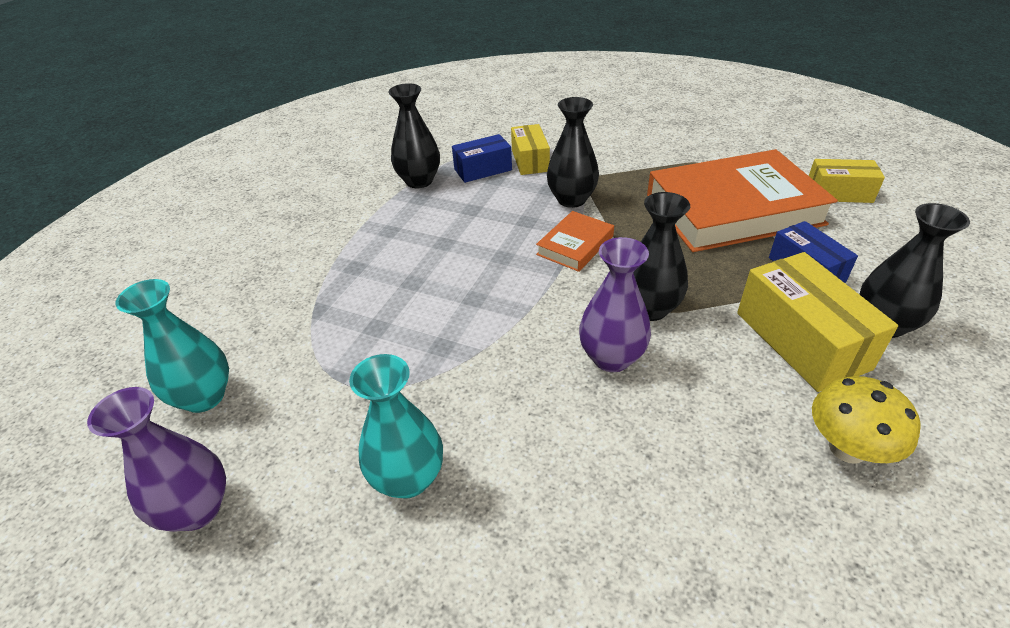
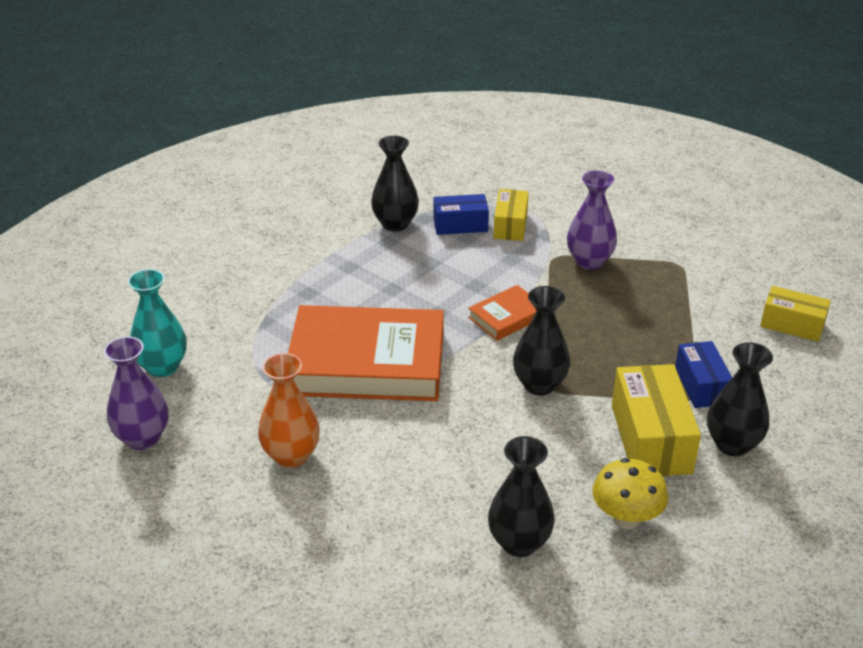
camera: 15 degrees right, 5 degrees down
(408, 478) = (291, 456): turquoise vase -> orange vase
(571, 199) = (528, 274): black vase -> black vase (519, 543)
(611, 358) = (484, 414): purple vase -> purple vase (589, 261)
(733, 209) = (675, 317): orange book -> orange book (367, 363)

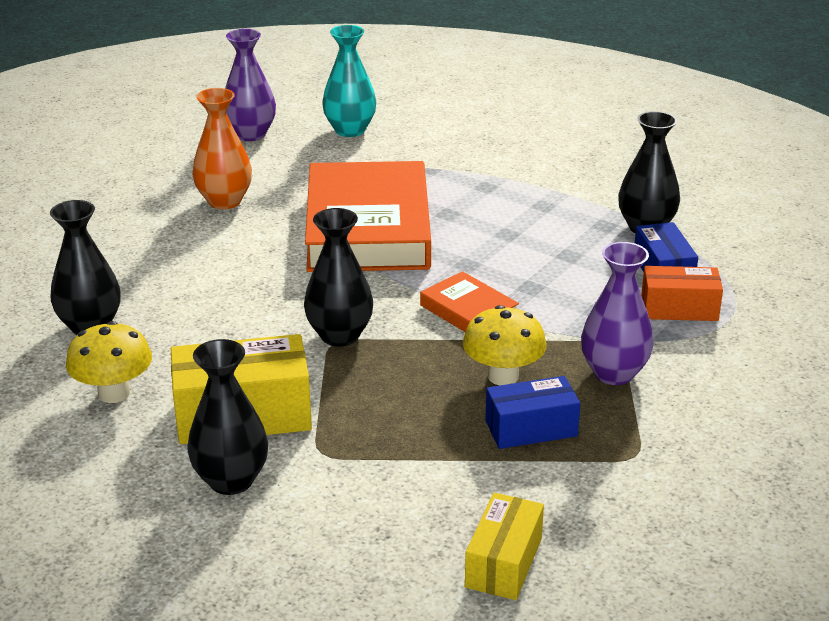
camera: 85 degrees right, 5 degrees down
(510, 225) = (679, 309): yellow box -> orange box
(594, 308) = (503, 376): none -> yellow mushroom
(701, 386) = (347, 461): blue box -> blue box (531, 428)

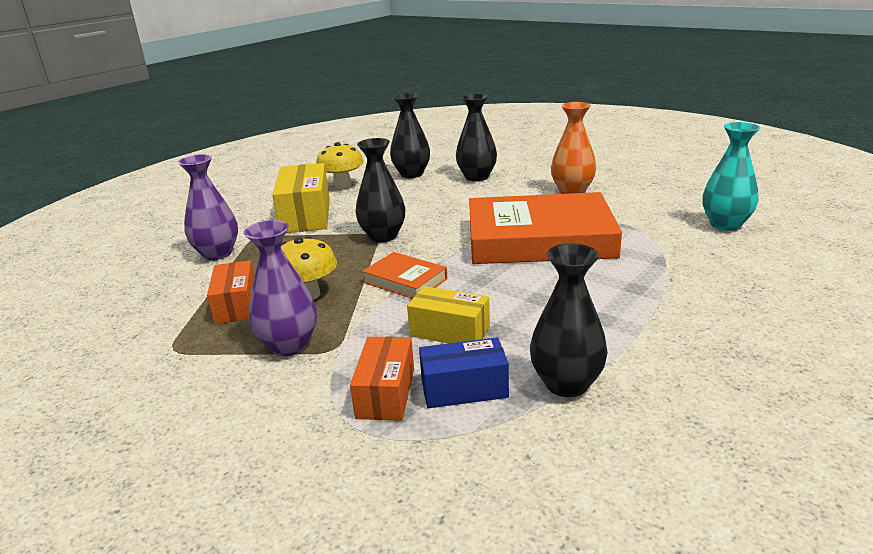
camera: 95 degrees right, 5 degrees down
(231, 480) = (246, 217): black vase -> black vase (477, 177)
(250, 134) = (690, 191): purple vase -> purple vase (217, 254)
(468, 311) = (405, 281): orange book -> orange book turned 75 degrees clockwise
(504, 562) = (108, 293): yellow box -> yellow box (450, 331)
(531, 428) = (236, 305): blue box -> orange box

